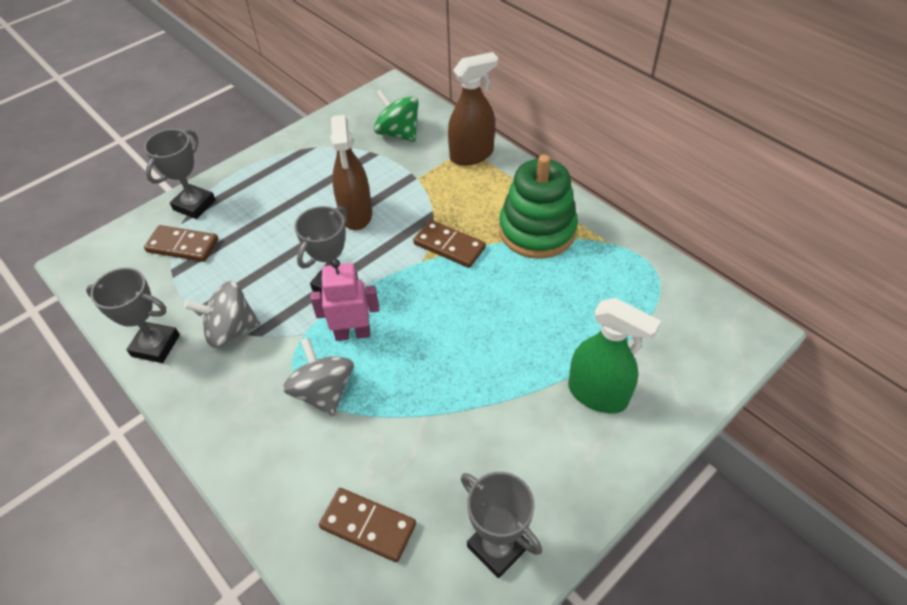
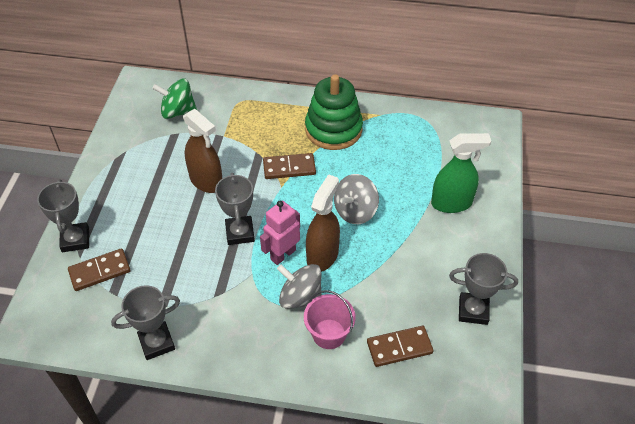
camera: 40 degrees left, 0 degrees up
(231, 330) = (200, 301): grey spinning top -> grey spinning top (355, 211)
(311, 452) = (329, 334): none -> pink bucket
(472, 155) = (245, 101): brown spray bottle -> brown spray bottle (322, 256)

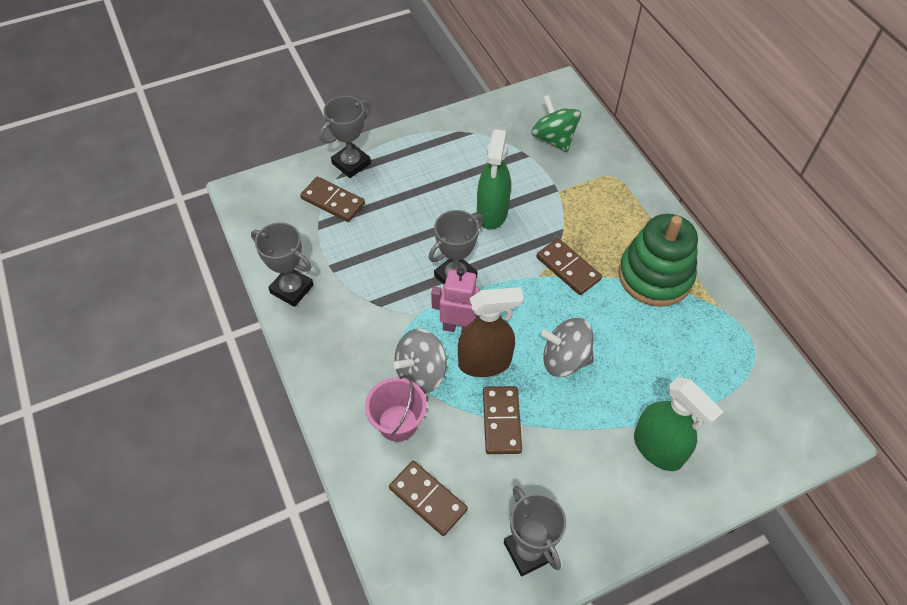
camera: 55 degrees right, 5 degrees up
(206, 181) = (492, 213): brown spray bottle -> green spray bottle
(300, 298) = (421, 373): grey spinning top -> grey spinning top turned 120 degrees counterclockwise
(373, 272) = (501, 421): none -> brown domino

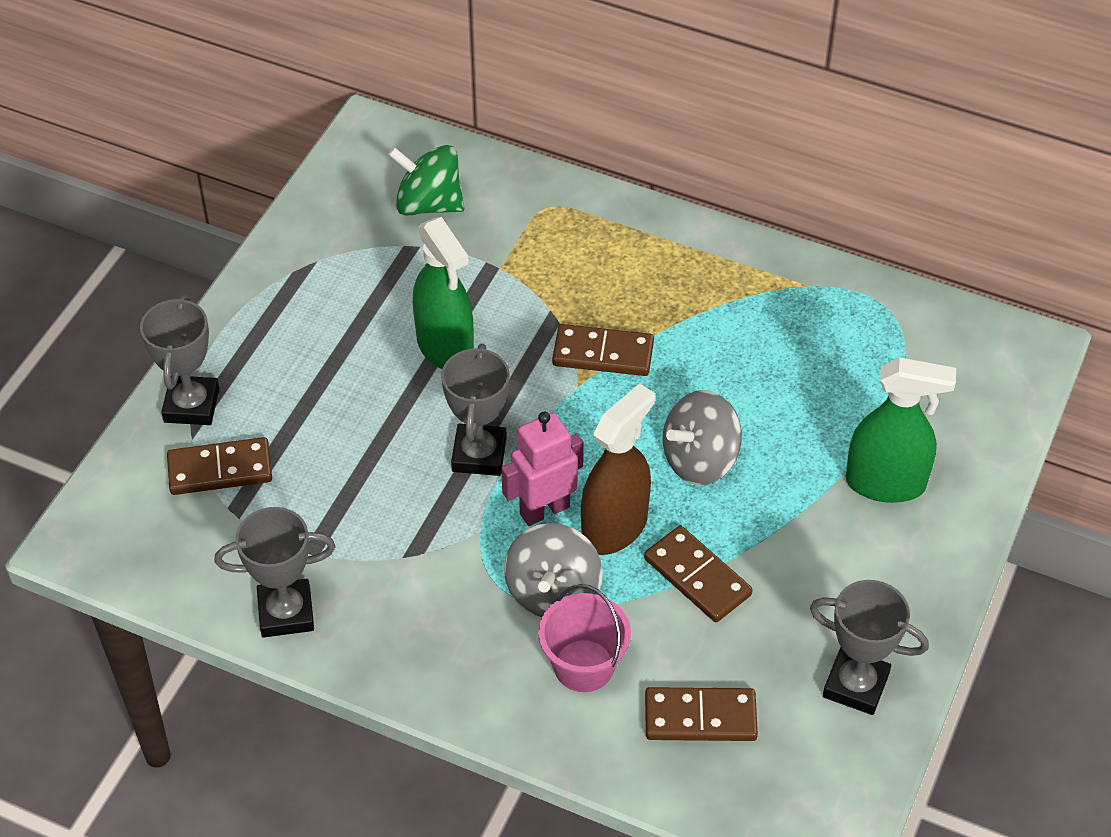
camera: 40 degrees left, 5 degrees down
(655, 276) = (708, 296): green stacking toy -> none

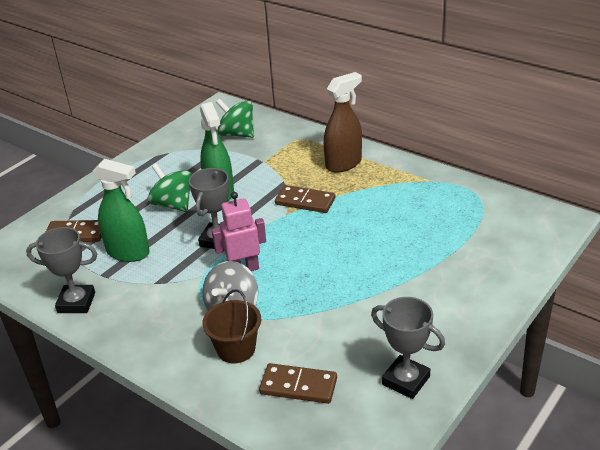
camera: 15 degrees right, 15 degrees down
(191, 405) = (76, 205): grey trophy -> none
(371, 384) = (173, 204): none -> green spinning top
(583, 666) = (236, 349): pink bucket -> brown bucket
(615, 527) = (281, 281): brown spray bottle -> brown spray bottle (344, 164)
(697, 577) = (322, 311): brown domino -> none
(700, 460) = (343, 254): grey spinning top -> none
(886, 483) = (454, 276): green spray bottle -> green spray bottle (128, 253)

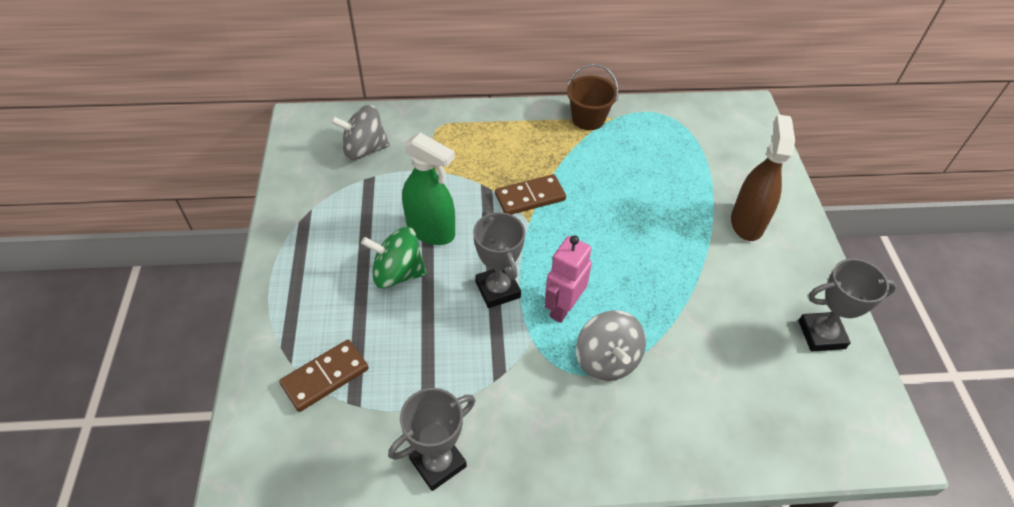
camera: 45 degrees left, 15 degrees up
(128, 253) = (420, 362): green spray bottle -> none
(236, 349) = (661, 401): brown bucket -> brown bucket (588, 119)
(237, 134) = (364, 149): green spinning top -> grey spinning top
(298, 386) = (755, 401): brown domino -> none
(344, 164) = (516, 135): brown spray bottle -> brown spray bottle (747, 222)

